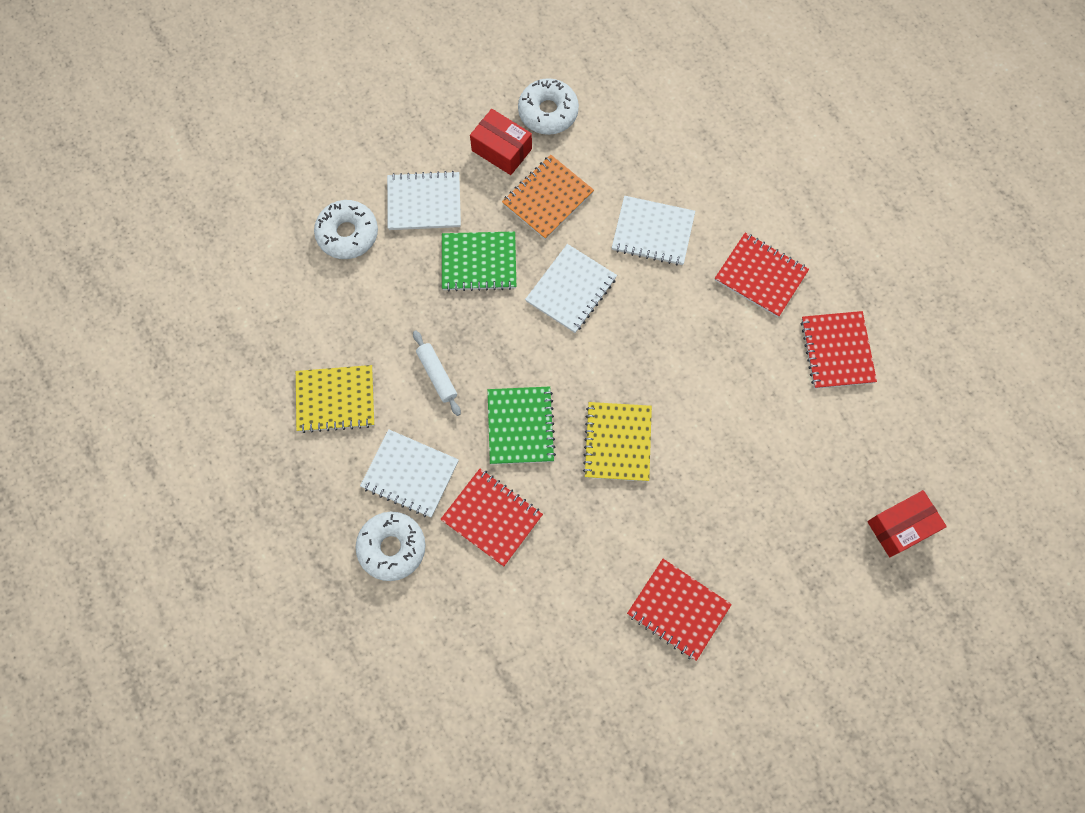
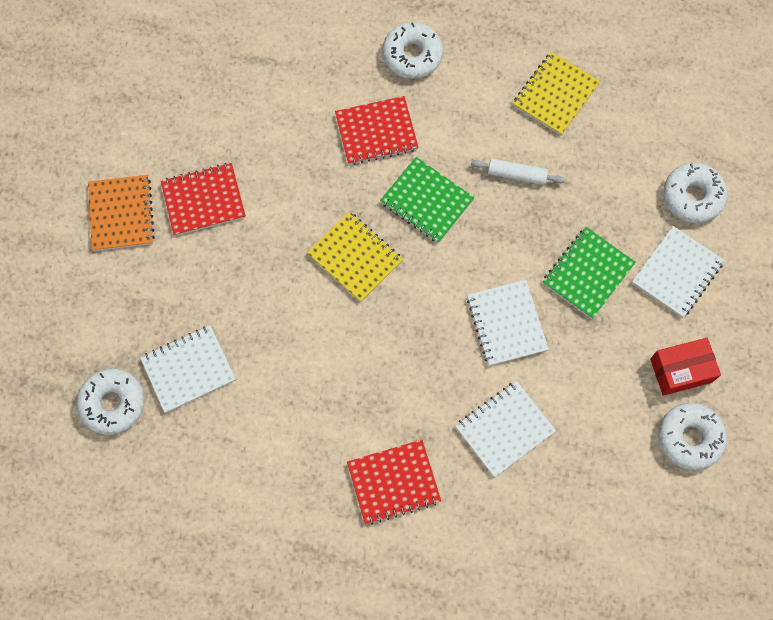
camera: 130 degrees right, 0 degrees up
(410, 474) = (455, 103): white notebook -> white notebook (188, 369)
(548, 198) = (604, 371): orange notebook -> orange notebook (121, 214)
(837, 351) = (280, 485): red notebook -> none
(900, 527) = (113, 403): red box -> white donut

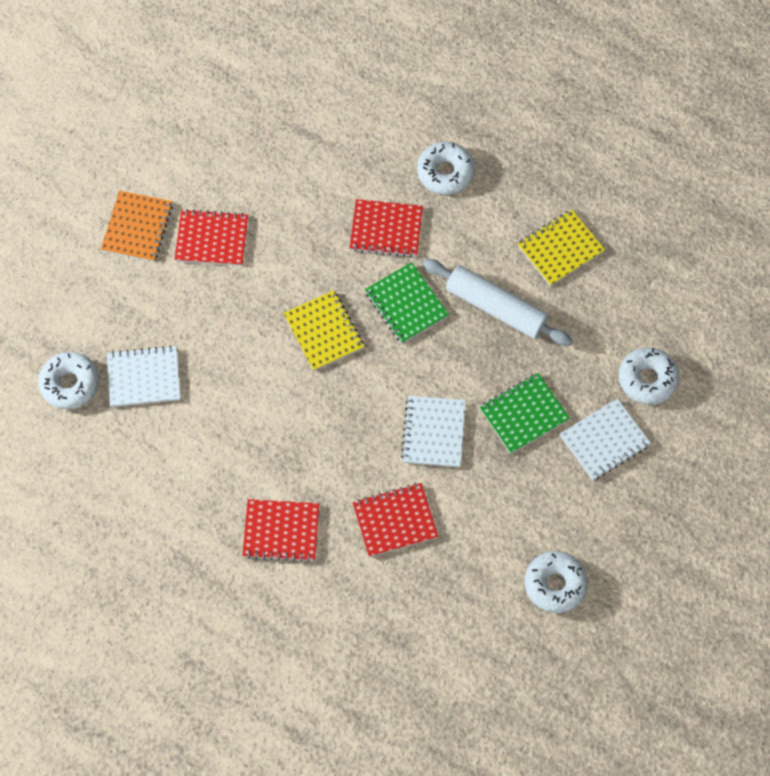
camera: 20 degrees right, 5 degrees down
(505, 429) = (395, 521): white notebook -> red notebook
(516, 174) = (496, 307): white rolling pin -> white rolling pin, size x1.88
(681, 370) = (572, 525): red box -> none

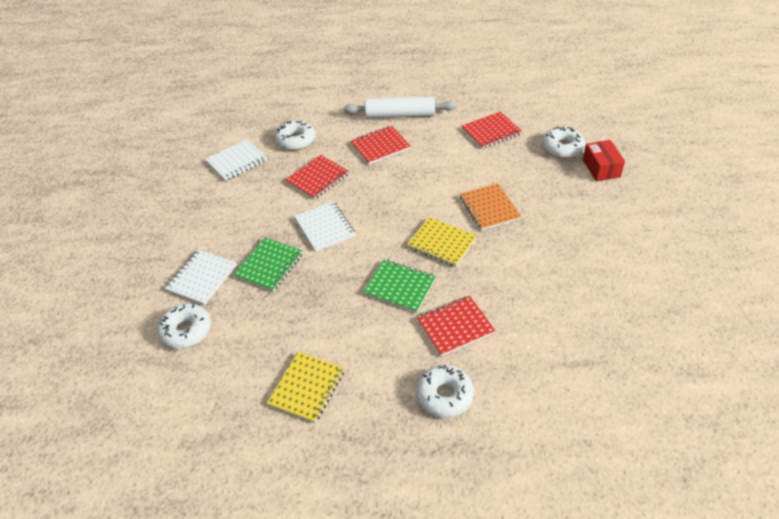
camera: 150 degrees right, 20 degrees down
(60, 325) = (601, 168): none -> red box
(137, 227) = (621, 236): orange notebook -> orange notebook (489, 208)
(144, 378) = (526, 169): white notebook -> white notebook (236, 161)
(212, 239) = (567, 255): red notebook -> red notebook (491, 131)
(496, 307) = (332, 318): white rolling pin -> white rolling pin (400, 115)
(555, 584) = (198, 195): white donut -> white donut (295, 140)

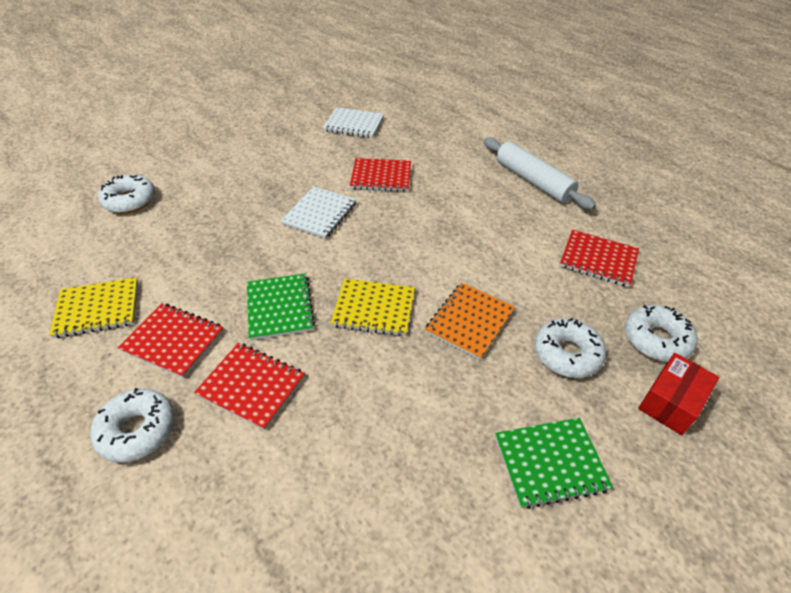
camera: 50 degrees right, 0 degrees up
(202, 278) = (197, 178): white notebook -> none
(269, 265) = (241, 206): green notebook -> green notebook (550, 462)
(295, 140) = (416, 140): white donut -> white donut (567, 354)
(380, 146) = (471, 191): red notebook -> red notebook (173, 341)
(442, 243) = (374, 308): yellow notebook -> yellow notebook turned 75 degrees counterclockwise

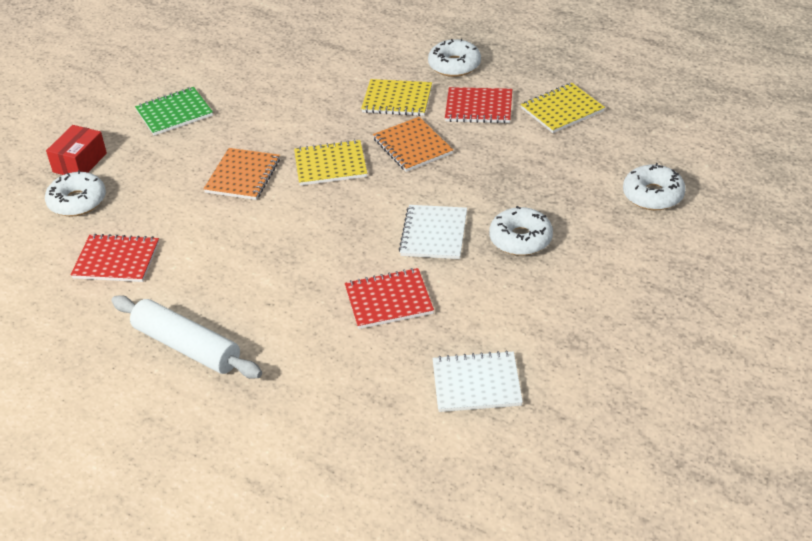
camera: 165 degrees right, 5 degrees down
(251, 386) = (397, 99): red notebook -> yellow notebook
(279, 308) = (412, 146): green notebook -> orange notebook
(567, 354) = (157, 173): white donut -> white donut (520, 239)

